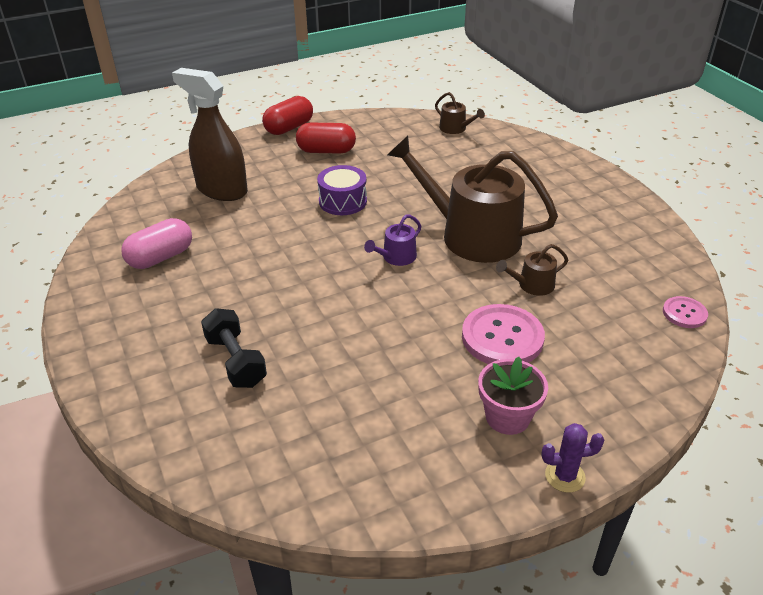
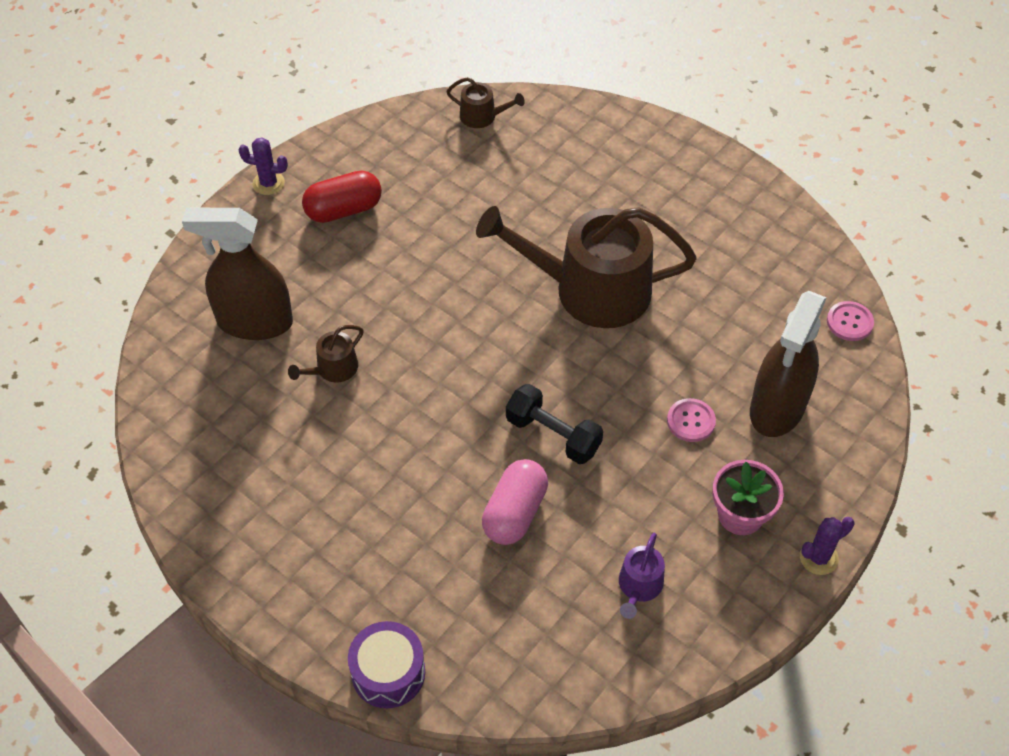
camera: 25 degrees left, 15 degrees up
(161, 257) = (255, 453): pink capsule -> pink capsule (515, 512)
(235, 361) = (439, 558): black dumbbell -> black dumbbell (553, 435)
(289, 128) = (268, 183): red capsule -> purple cactus
(342, 201) = (415, 289): purple drum -> purple drum (388, 673)
(396, 257) = (526, 353): purple watering can -> purple watering can (639, 586)
(502, 337) = (691, 421): pink button -> pink button, size x0.54
(532, 285) = (688, 339): brown watering can -> brown watering can (333, 369)
(585, 351) = (777, 407): none -> brown spray bottle

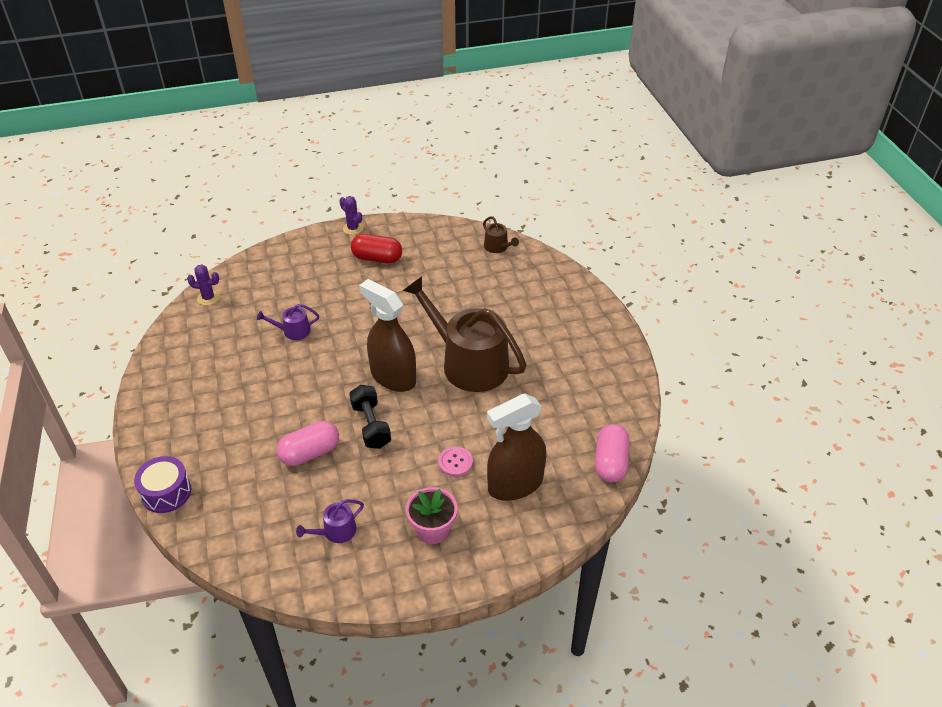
camera: 35 degrees right, 10 degrees down
(254, 322) = (279, 289): brown spray bottle -> brown spray bottle (393, 377)
(333, 369) = (293, 331): brown watering can -> purple watering can
(818, 558) = (455, 582): purple cactus -> purple cactus (208, 298)
(849, 322) = (610, 462): pink button -> pink capsule

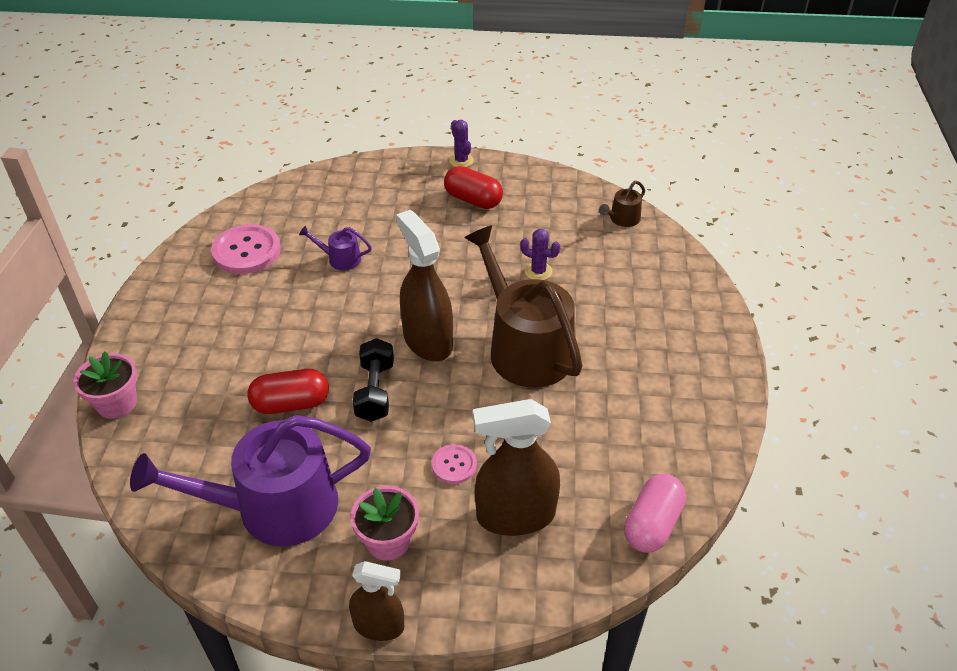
camera: 20 degrees right, 0 degrees up
(166, 492) = (117, 403): purple drum -> pink flower pot
(208, 298) = (268, 201): purple cactus -> purple cactus (538, 271)
(211, 344) = (246, 251): none -> pink button
(310, 453) = (291, 404): pink capsule -> red capsule
(336, 531) = (274, 507): purple watering can -> purple watering can, size x2.38
(454, 588) = (379, 626): none -> brown spray bottle
(498, 247) = (622, 219): brown watering can -> brown watering can turned 60 degrees clockwise

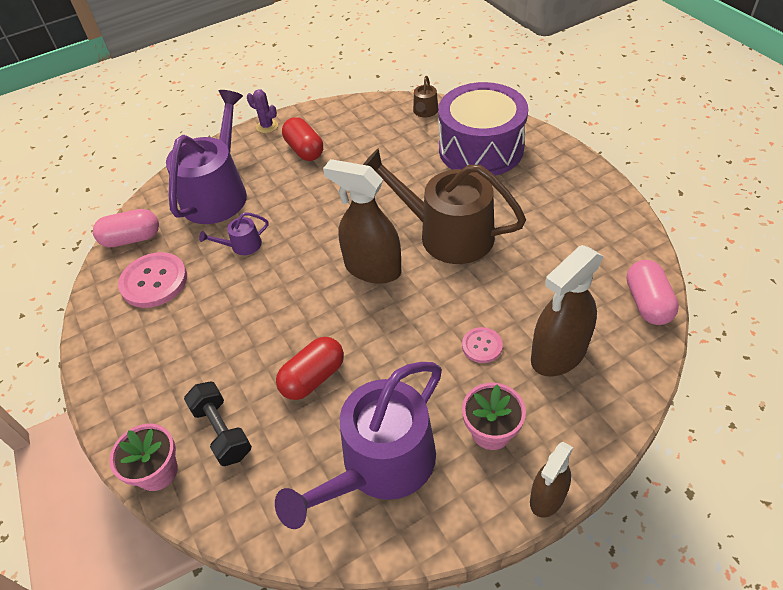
camera: 30 degrees left, 5 degrees up
(262, 206) = (132, 239): none -> pink capsule
(363, 201) = (218, 193): none -> purple watering can
(375, 391) = (370, 328): black dumbbell -> black dumbbell (222, 431)
(379, 626) = (547, 497): brown spray bottle -> brown spray bottle turned 150 degrees clockwise
(473, 200) = (304, 150): red capsule -> red capsule turned 60 degrees clockwise
(538, 271) = (403, 176): purple cactus -> none
(640, 284) = (481, 149): none -> purple drum

